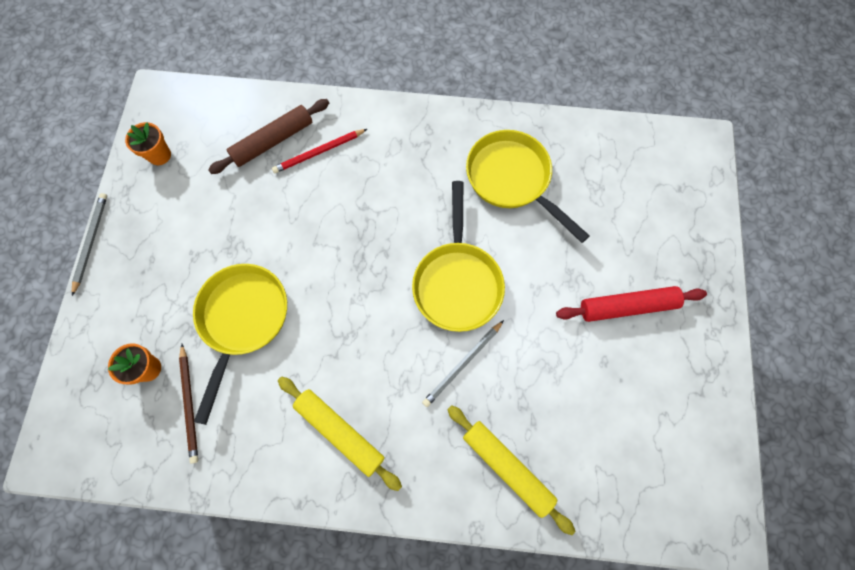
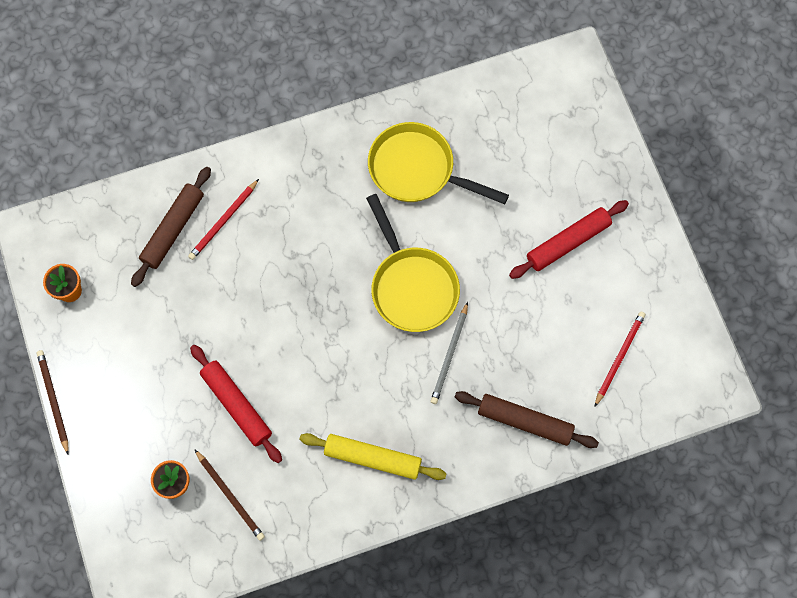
camera: 25 degrees left, 0 degrees up
(91, 242) = (53, 400): grey pencil -> brown pencil
(242, 320) = (237, 405): yellow pan -> red rolling pin
(507, 467) = (525, 421): yellow rolling pin -> brown rolling pin
(633, 446) = (619, 357): none -> red pencil

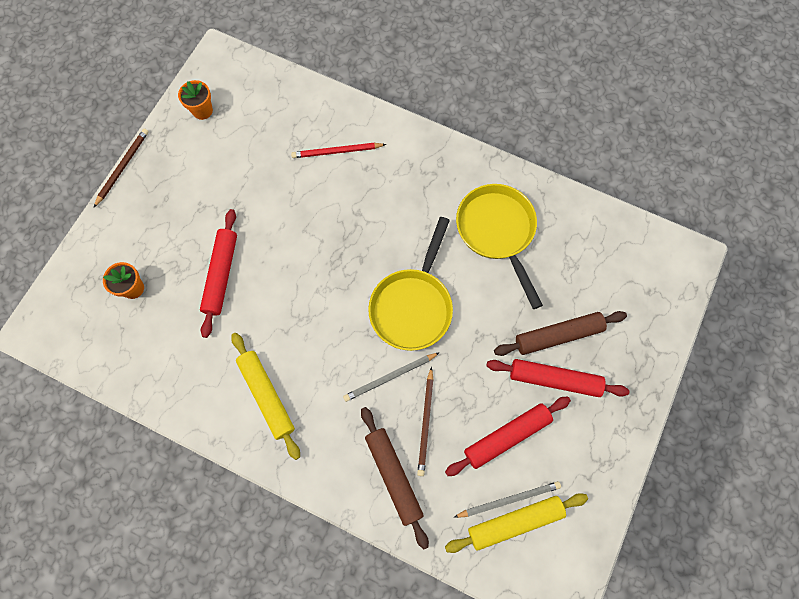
camera: 45 degrees right, 0 degrees up
(173, 229) = (301, 129): brown rolling pin -> brown rolling pin (558, 335)
(230, 496) = (155, 329): brown pencil -> brown pencil (425, 423)
(575, 316) = (506, 436): none -> red rolling pin
(619, 357) = (509, 499): red pencil -> grey pencil
(638, 369) = (515, 522): none -> yellow rolling pin

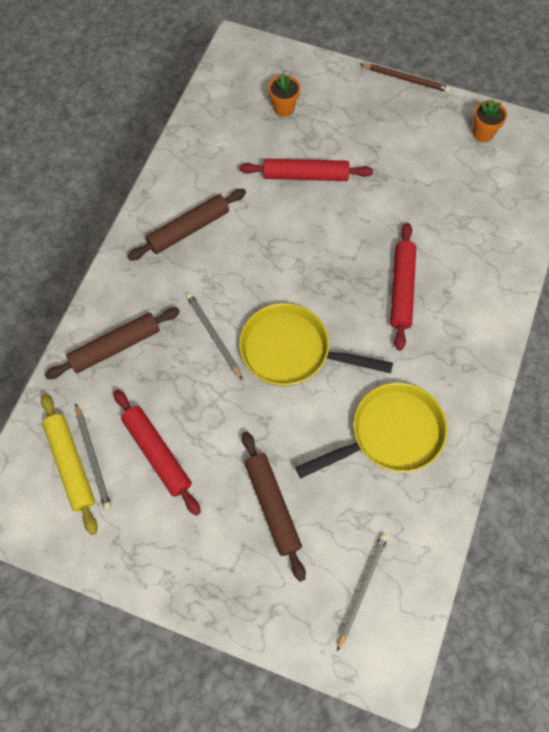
camera: 85 degrees right, 5 degrees down
(267, 396) = (188, 229): yellow rolling pin -> brown rolling pin
(337, 151) = (460, 261): red pencil -> none
(425, 423) = (168, 372): brown pencil -> none
(554, 379) = (221, 503): red rolling pin -> red rolling pin (402, 289)
(626, 270) = (362, 588): none -> grey pencil

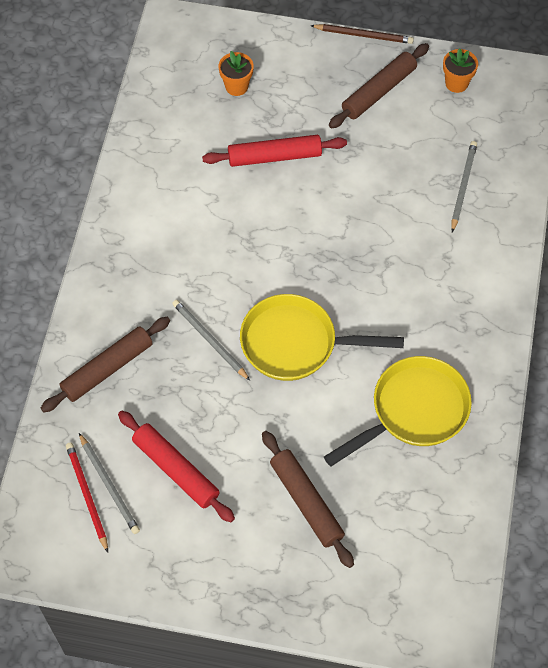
camera: 10 degrees left, 5 degrees down
(70, 464) = (87, 496): yellow rolling pin -> red pencil
(188, 229) = (159, 233): brown rolling pin -> brown rolling pin (379, 91)
(362, 588) = (412, 566): grey pencil -> grey pencil (463, 186)
(402, 289) = (399, 262): red rolling pin -> none

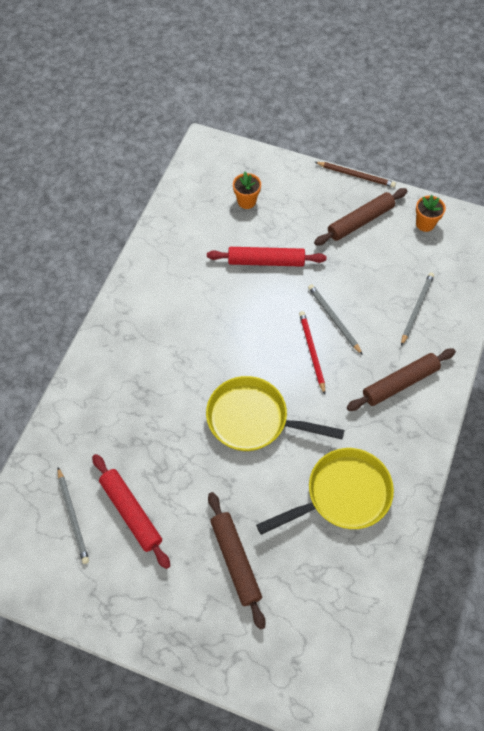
camera: 10 degrees right, 0 degrees up
(87, 496) = (52, 522): red pencil -> red pencil (312, 351)
(107, 369) = (94, 415): brown rolling pin -> brown rolling pin (400, 383)
(209, 340) = (182, 405): grey pencil -> grey pencil (333, 319)

